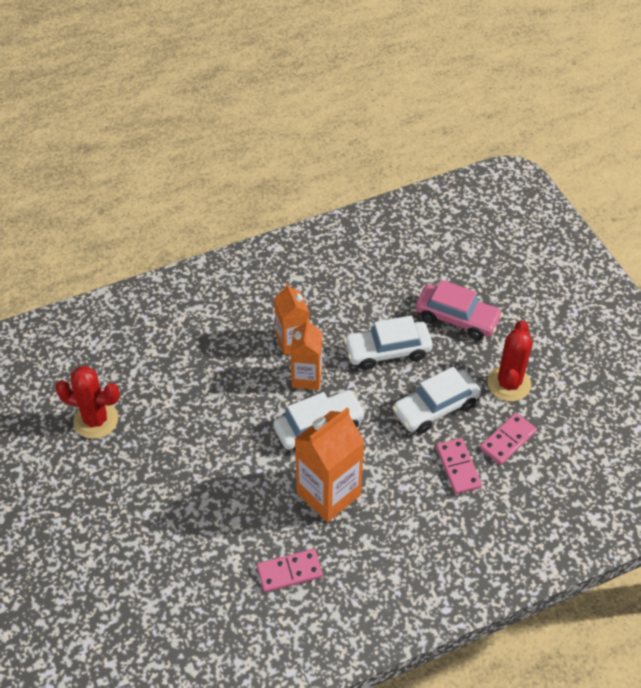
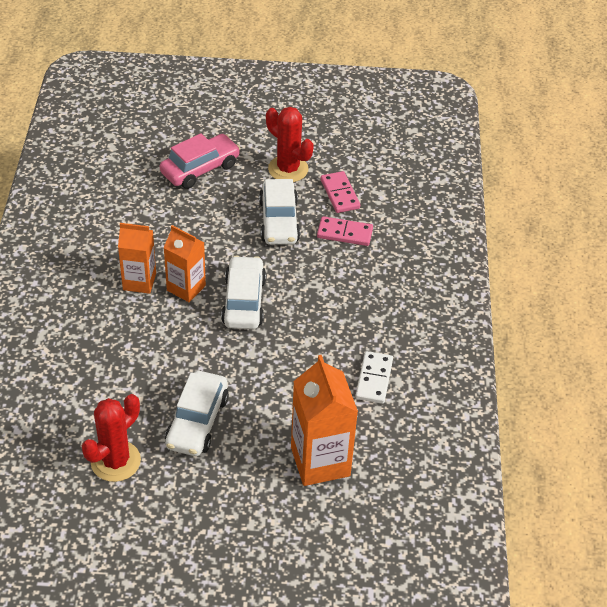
camera: 65 degrees left, 5 degrees down
(289, 572) = (374, 379): pink domino -> white domino
(328, 493) = (315, 323): orange carton -> orange carton (320, 461)
(387, 351) = (199, 225): white car -> white car (197, 422)

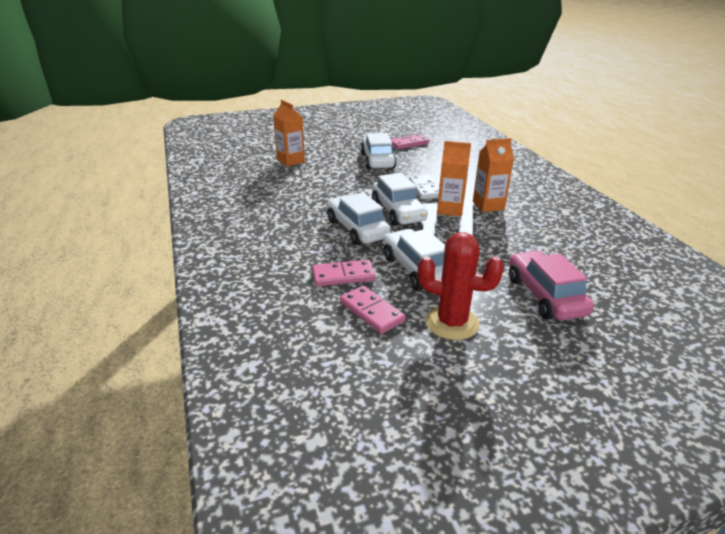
camera: 160 degrees right, 15 degrees down
(115, 461) = (408, 144): red cactus -> pink domino
(200, 169) = (544, 296): pink car -> pink car turned 135 degrees clockwise
(302, 287) = (357, 229): none -> white car
(320, 461) = (290, 161): orange carton -> orange carton, size x0.64
(374, 379) = (270, 195): white domino -> white domino (425, 189)

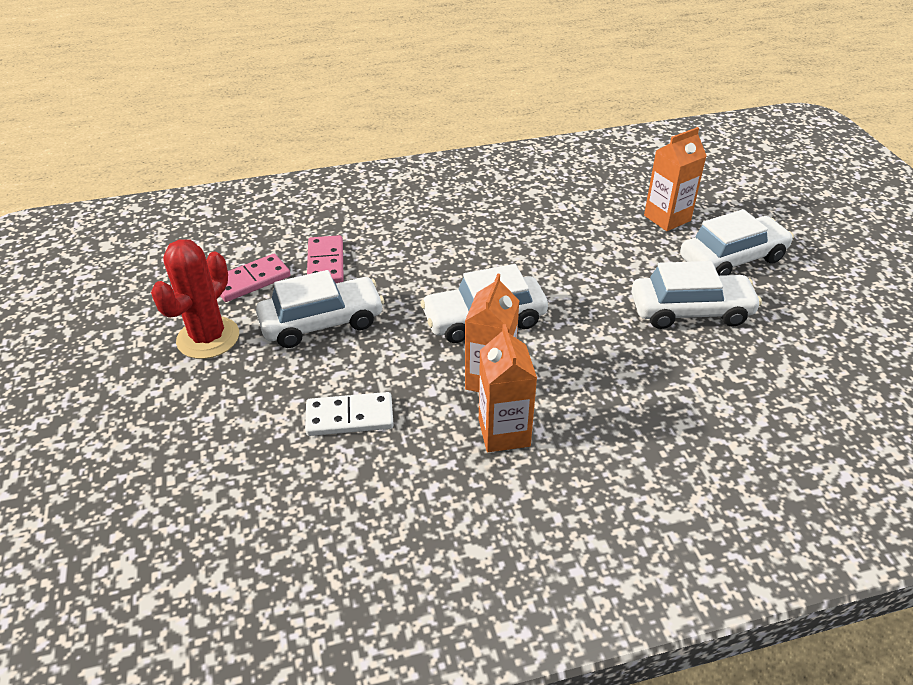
camera: 95 degrees right, 10 degrees up
(357, 229) = (435, 277): white car -> white car (732, 259)
(408, 144) = (800, 361): pink domino -> none
(425, 189) = (570, 359): white domino -> white domino (350, 417)
(544, 296) = (226, 435): pink car -> none

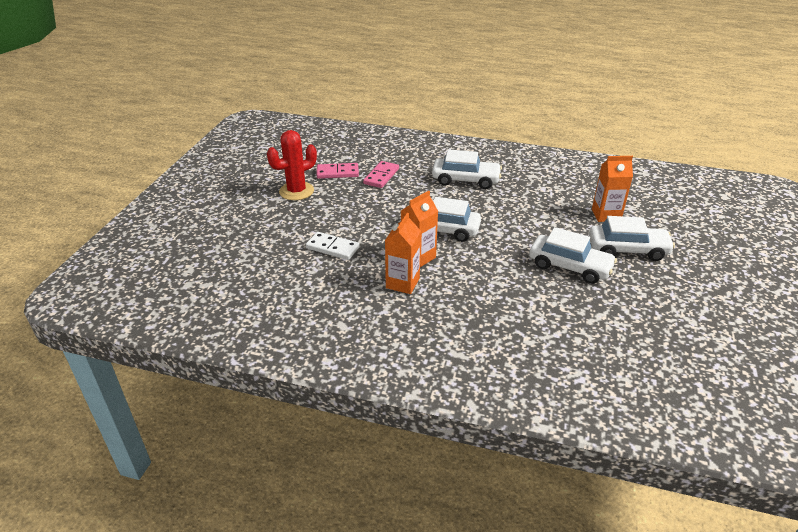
camera: 30 degrees right, 5 degrees down
(322, 322) = (355, 202): white car -> white car (465, 180)

